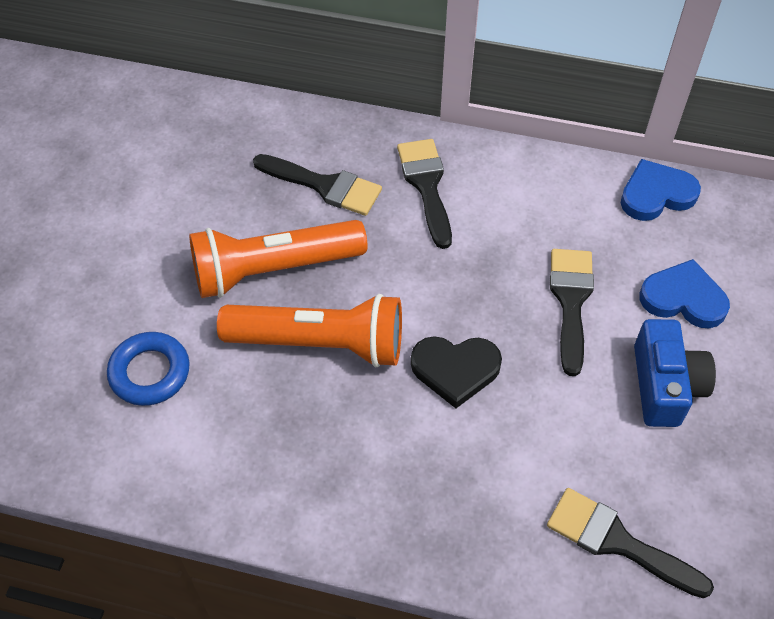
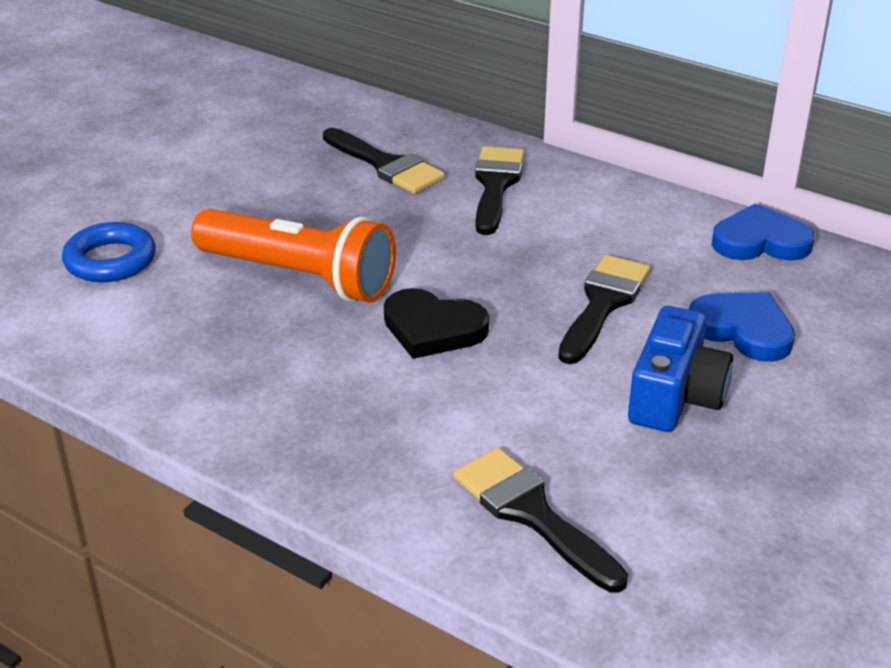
camera: 20 degrees right, 20 degrees down
(274, 269) = (290, 214): orange flashlight -> none

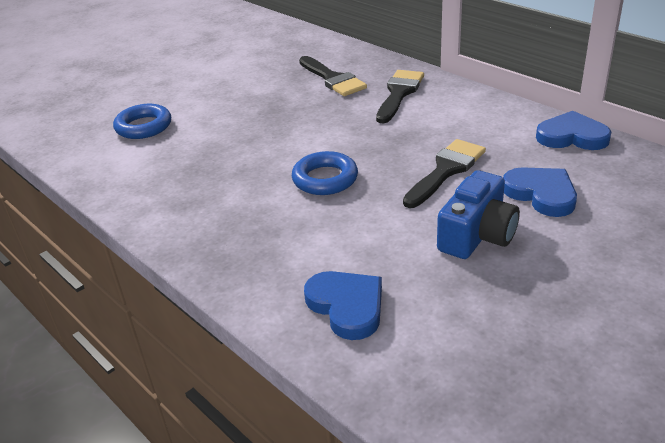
camera: 15 degrees right, 0 degrees up
(299, 277) = (252, 142): orange flashlight -> none
(433, 328) = (325, 179): black heart -> blue ring
(531, 514) = (347, 306): black brush -> blue heart

